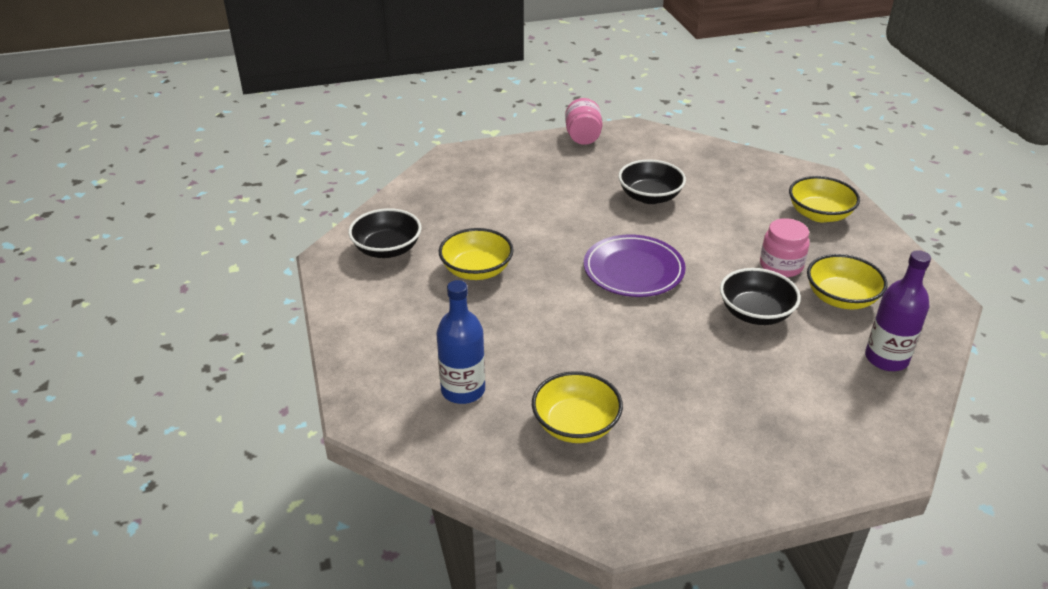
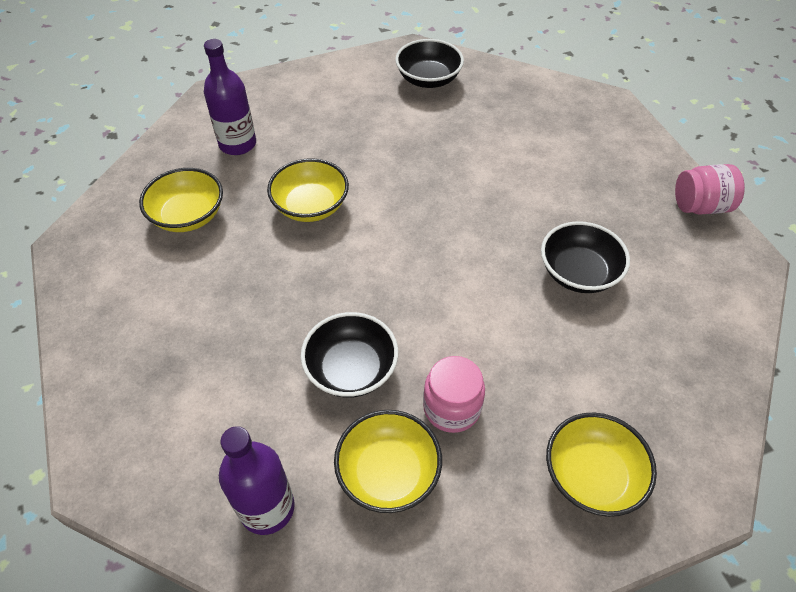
camera: 85 degrees right, 15 degrees up
(463, 390) = (237, 144): blue bottle -> purple bottle
(476, 270) = (404, 138): yellow bowl -> yellow bowl (311, 206)
(633, 270) = (421, 256): purple plate -> none

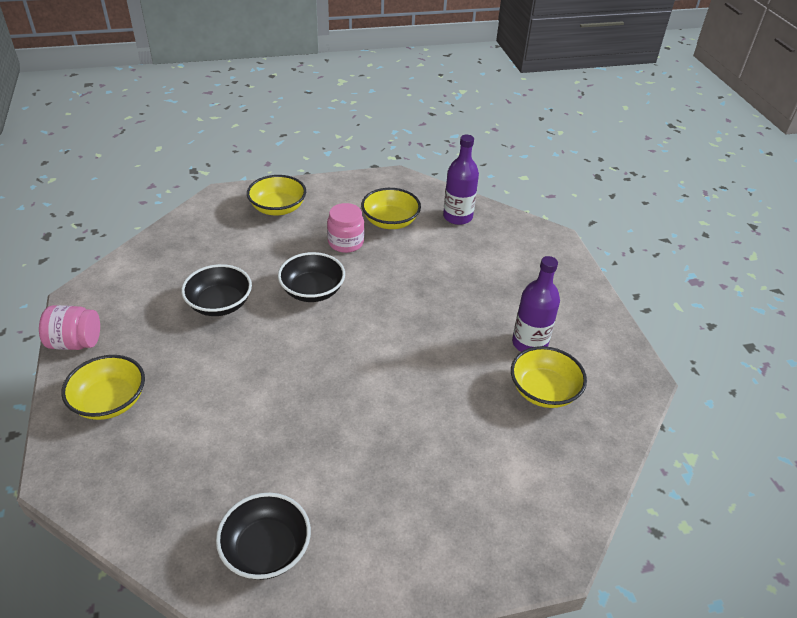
camera: 175 degrees left, 10 degrees down
(237, 144) = (510, 470): purple bottle -> purple bottle (529, 343)
(311, 206) = (430, 386): yellow bowl -> yellow bowl (110, 401)
(351, 369) = (406, 267): black bowl -> black bowl (312, 291)

